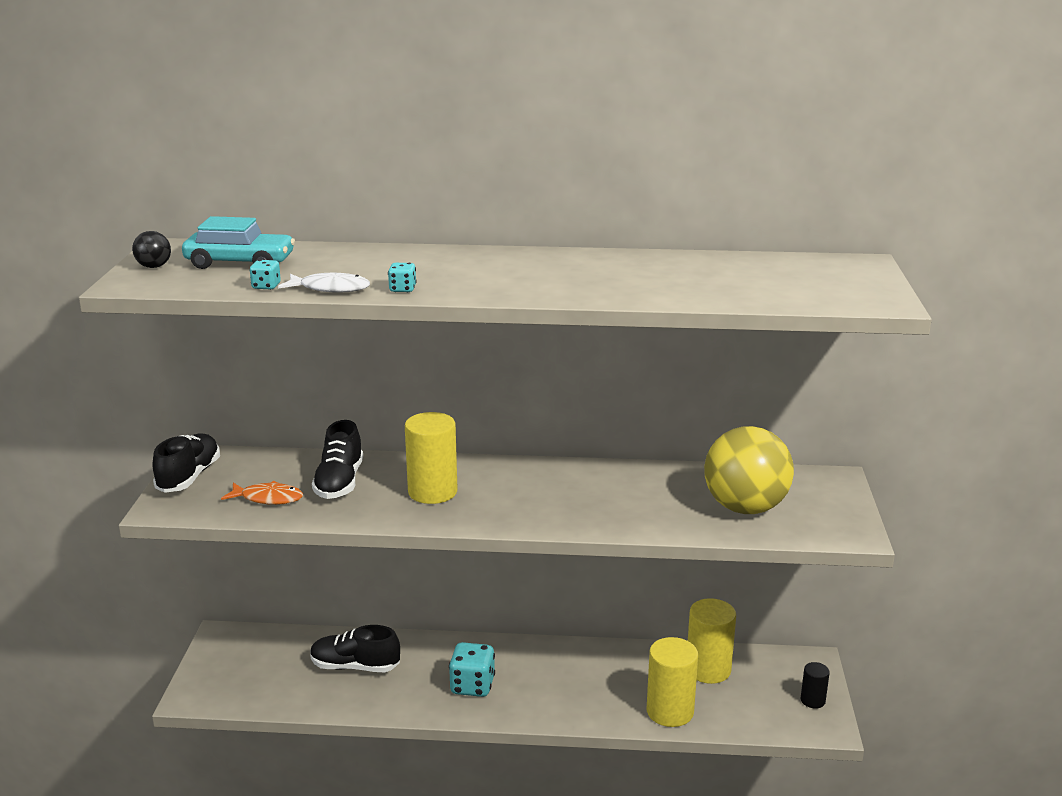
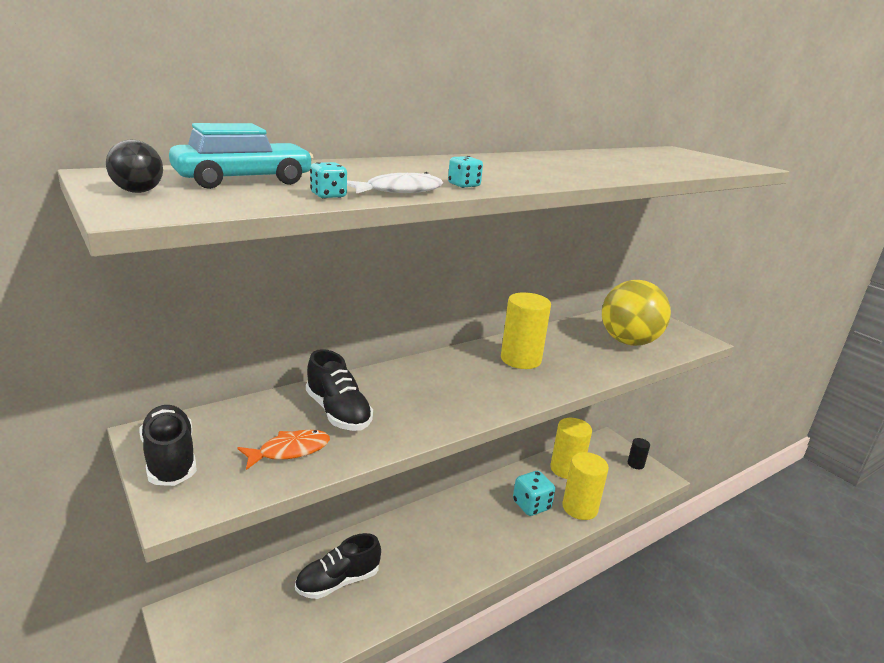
camera: 40 degrees left, 0 degrees up
(432, 492) = (427, 395): yellow cylinder -> yellow cylinder (520, 359)
(472, 686) = (444, 552): turquoise dice -> turquoise dice (531, 505)

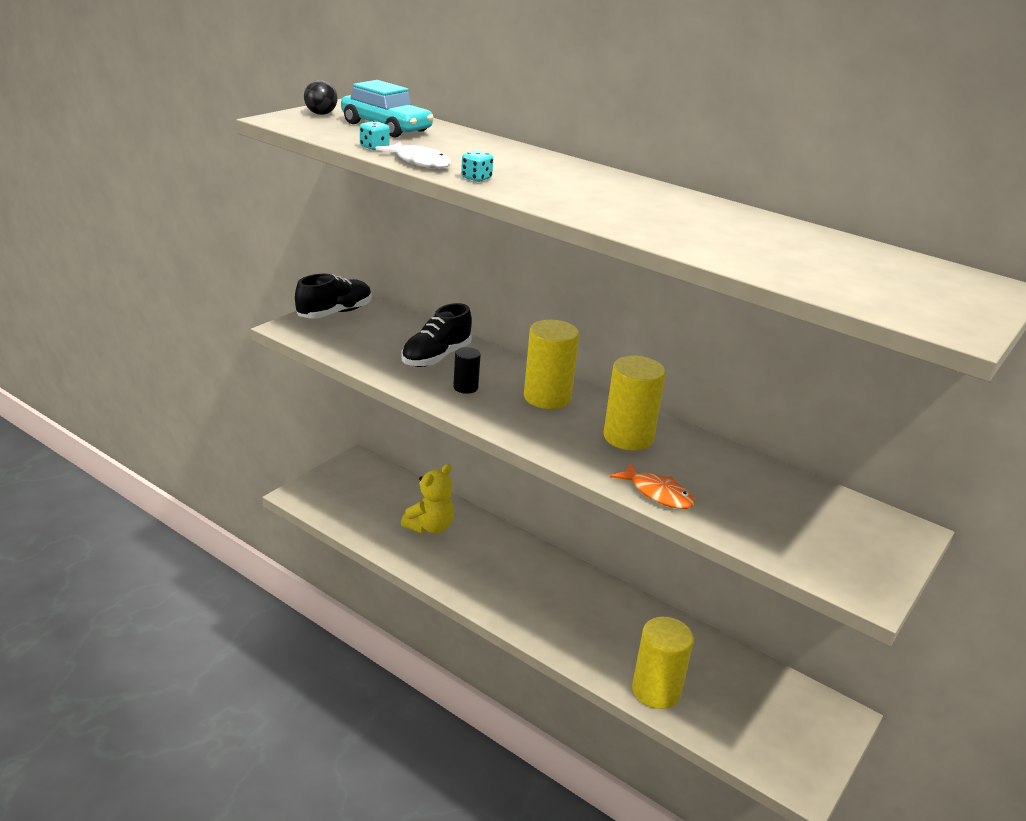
camera: 70 degrees right, 5 degrees up
(290, 451) = (370, 349): orange fish -> orange fish (658, 493)
(338, 581) = (430, 527): black shoe -> yellow teddy bear
(531, 505) = (626, 644): turquoise dice -> none
(566, 469) = (727, 672): yellow cylinder -> yellow cylinder (547, 397)
(628, 342) = (774, 518): yellow ball -> none
(635, 464) = (809, 752): black cylinder -> black cylinder (465, 387)

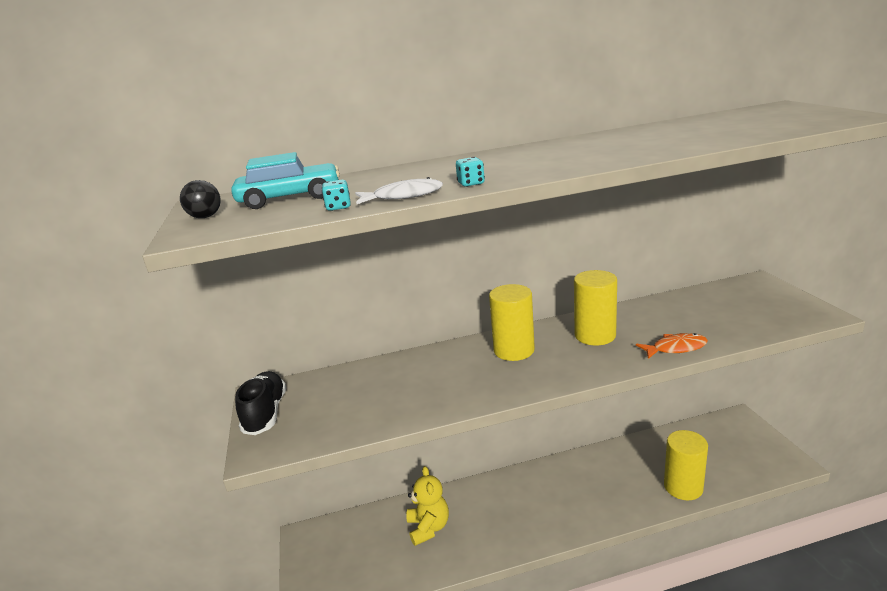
camera: 45 degrees left, 5 degrees down
(436, 357) = (403, 382): black shoe -> none
(465, 387) = (465, 383): black cylinder -> none

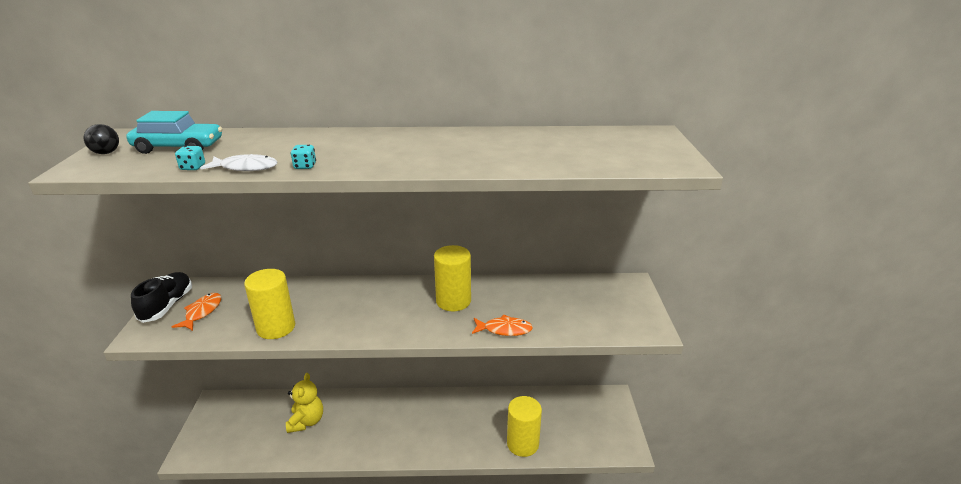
camera: 10 degrees right, 5 degrees up
(315, 410) = (202, 312): none -> orange fish
(514, 350) = (381, 298): yellow cylinder -> yellow cylinder (276, 327)

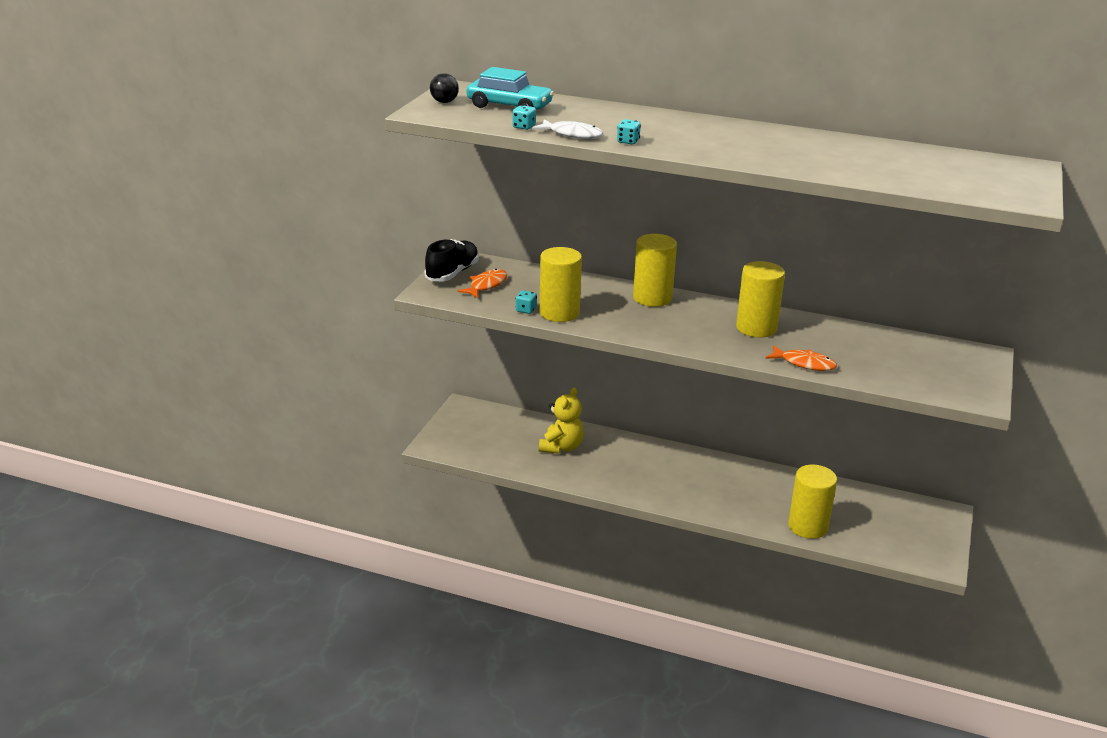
camera: 20 degrees right, 0 degrees up
(243, 332) = (526, 310): none -> turquoise dice
(358, 290) = (652, 298): none -> yellow cylinder

